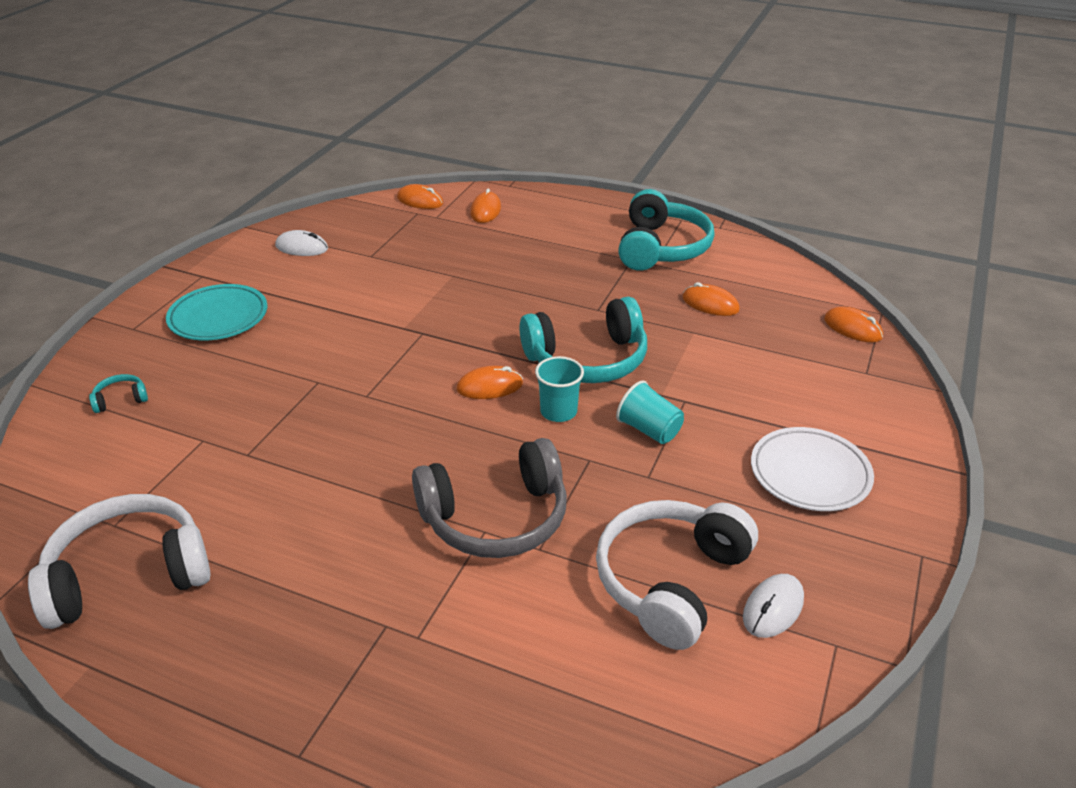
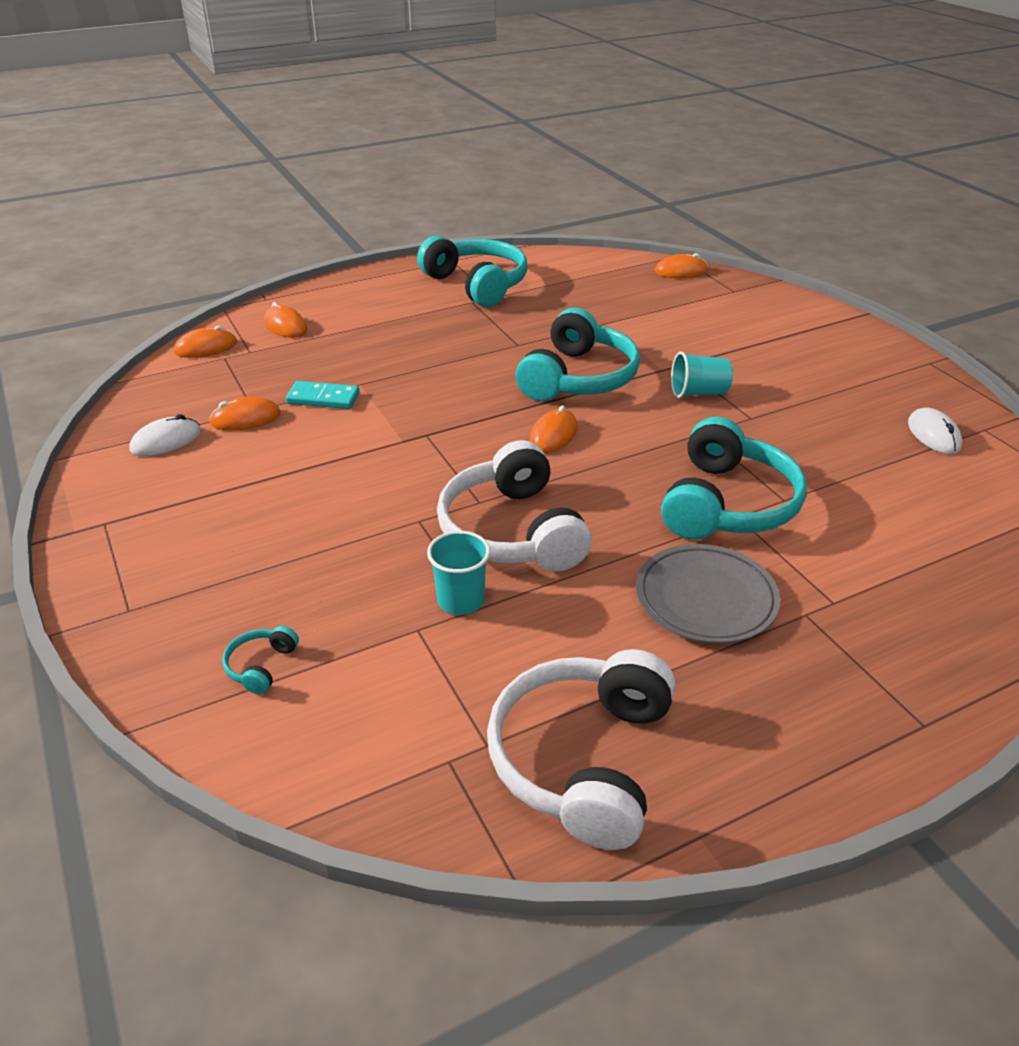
camera: 50 degrees left, 0 degrees up
(218, 317) = (208, 540): turquoise plate -> none
(354, 559) = (705, 599): none -> grey plate
(416, 271) = (323, 398): none -> turquoise domino
(496, 518) = (727, 504): grey headphones -> turquoise headphones
(558, 411) = (628, 419): turquoise cup -> turquoise cup (460, 600)
(671, 581) = (872, 460): white headphones -> white headphones (512, 531)
(710, 304) = (579, 301): orange mouse -> orange mouse (245, 418)
(810, 474) = (815, 359): white plate -> none

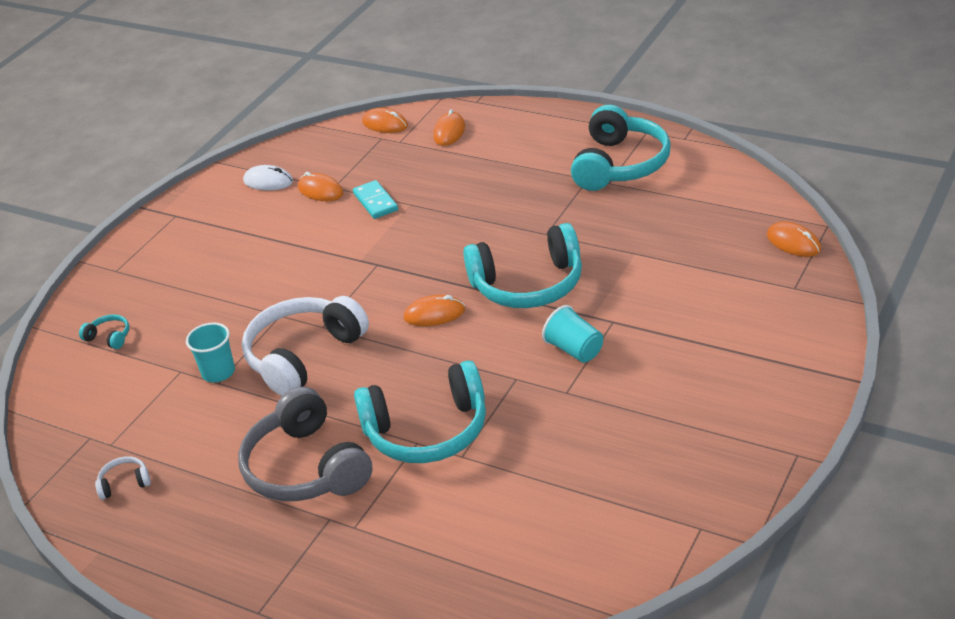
camera: 60 degrees right, 0 degrees up
(261, 666) = (109, 337): turquoise headphones -> turquoise headphones turned 45 degrees clockwise
(583, 759) = (124, 483): white headphones -> white headphones, size x0.41
(705, 599) = (306, 468): grey plate -> grey headphones
(933, 435) = (653, 500): white mouse -> none

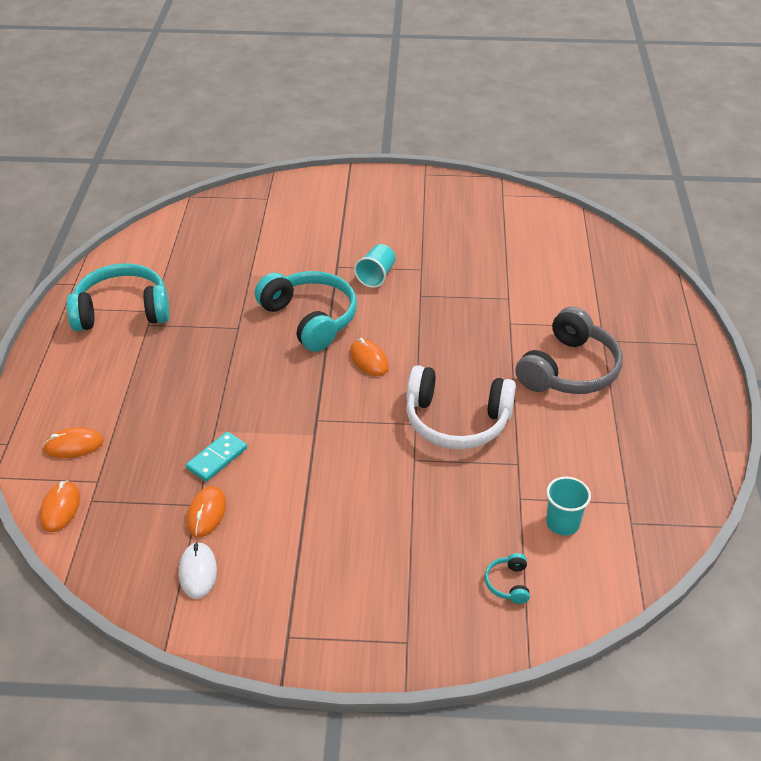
camera: 120 degrees left, 5 degrees up
(124, 483) = (656, 469): white headphones -> none
(218, 372) = (506, 469): turquoise cup -> turquoise cup (562, 523)
(427, 431) = (496, 321): turquoise headphones -> none
(793, 242) = (214, 206): orange mouse -> none

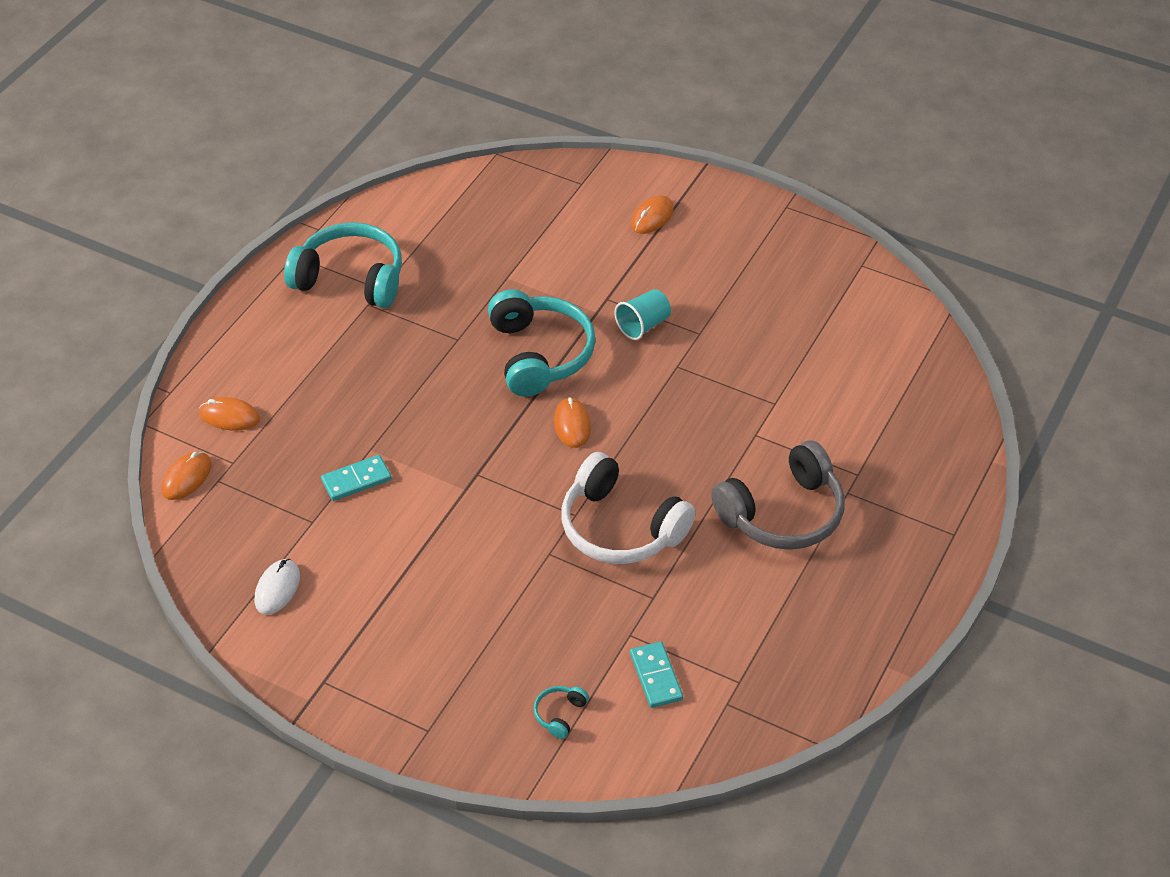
camera: 25 degrees right, 5 degrees up
(206, 513) = (316, 533): orange mouse -> orange mouse (652, 217)
(562, 523) = (656, 676): turquoise cup -> turquoise domino

